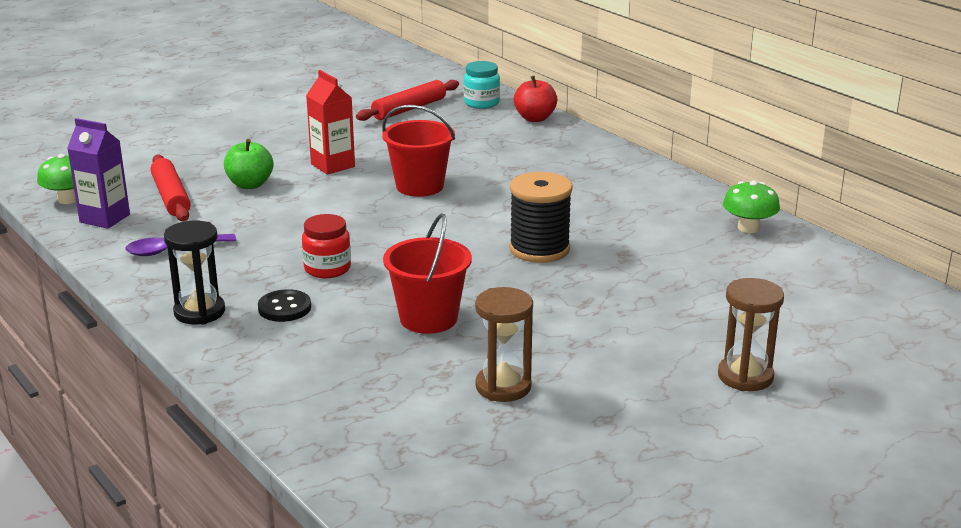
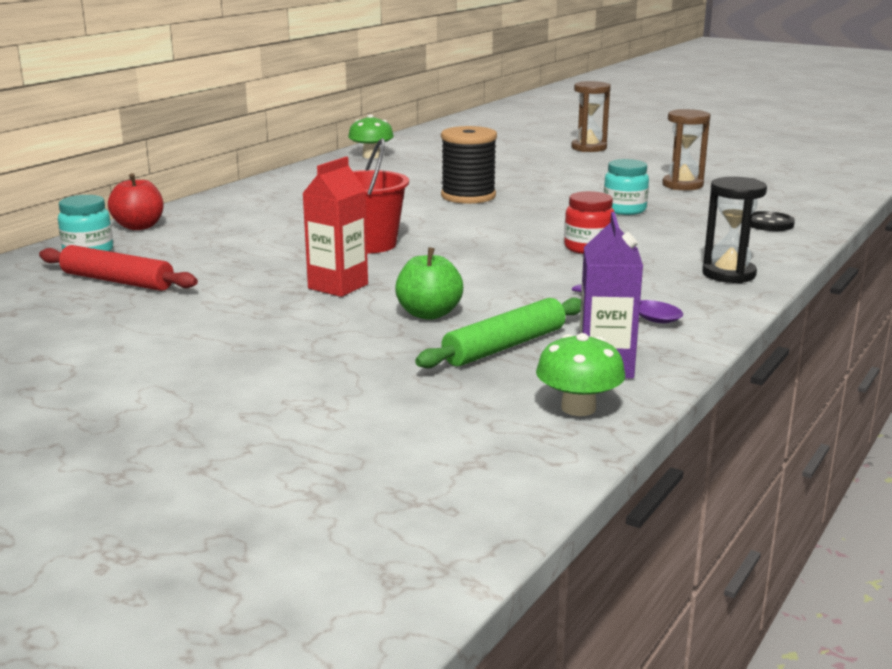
camera: 110 degrees left, 5 degrees down
(171, 197) = (504, 346): red rolling pin -> green rolling pin
(284, 308) = (675, 249): black button -> black button (769, 224)
(428, 318) = (624, 210): red bucket -> turquoise jar

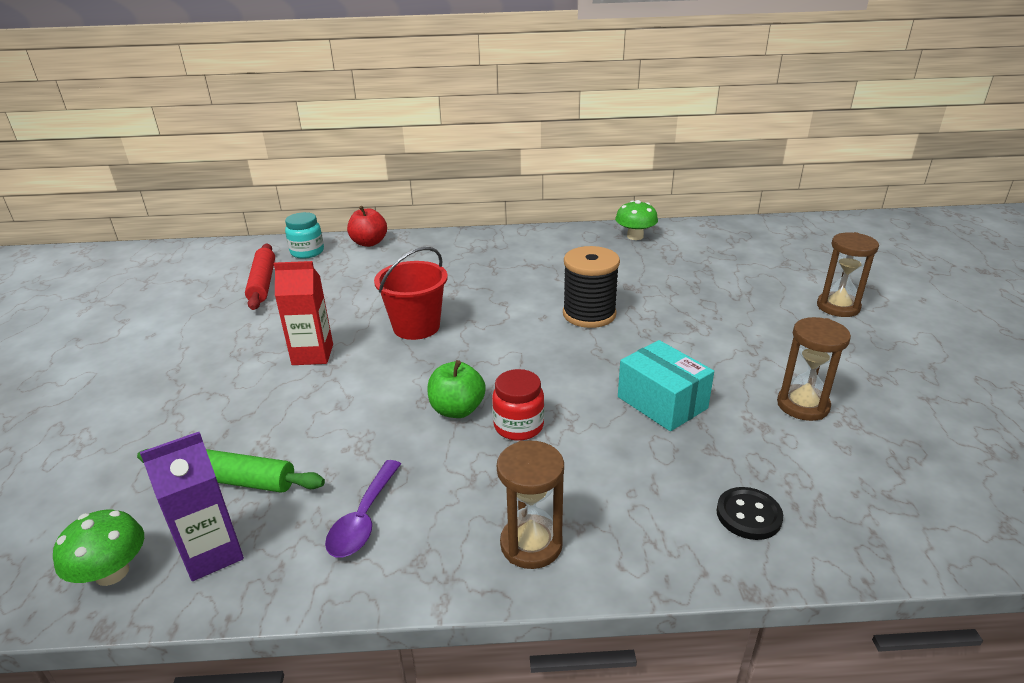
camera: 55 degrees right, 10 degrees up
(429, 314) = (282, 415): green apple -> green apple (457, 410)
(624, 210) = (662, 402): turquoise jar -> turquoise box
(728, 274) = (531, 544): black hourglass -> brown hourglass

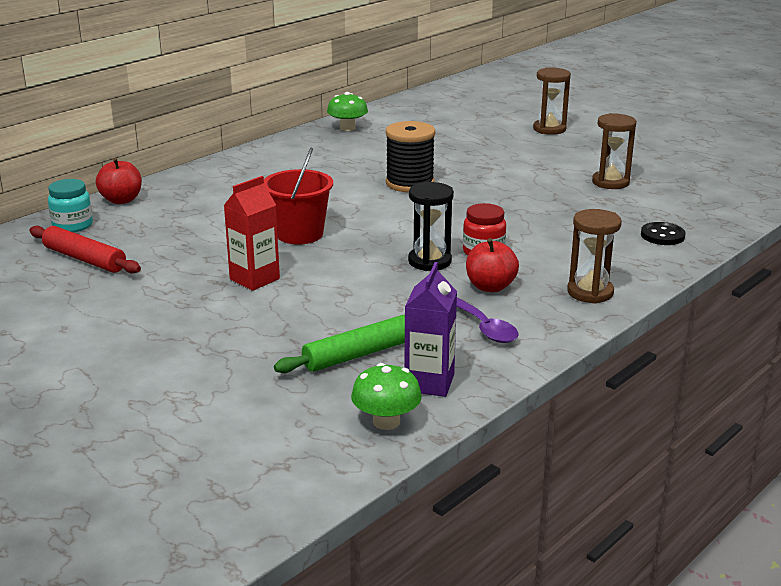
camera: 45 degrees left, 5 degrees down
(454, 472) = (490, 287): none -> red apple
(457, 410) = (429, 261): green apple -> black hourglass
(662, 402) = (540, 209): turquoise box -> none

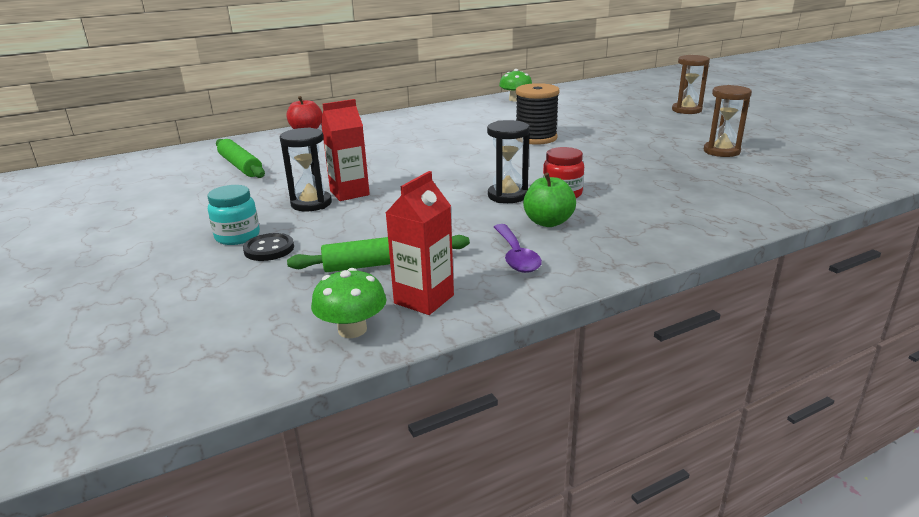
camera: 20 degrees right, 0 degrees up
(72, 226) = (256, 144): turquoise jar -> turquoise jar (237, 236)
(84, 259) = (240, 166): red rolling pin -> green rolling pin
(222, 298) = (311, 203): none -> black hourglass
(299, 234) = (415, 165): red bucket -> none
(429, 383) = (424, 299): purple carton -> red carton
(490, 287) = (548, 222): red apple -> green apple
(590, 292) = (645, 239): brown hourglass -> none
(662, 235) = (751, 198): black button -> black button (269, 249)

